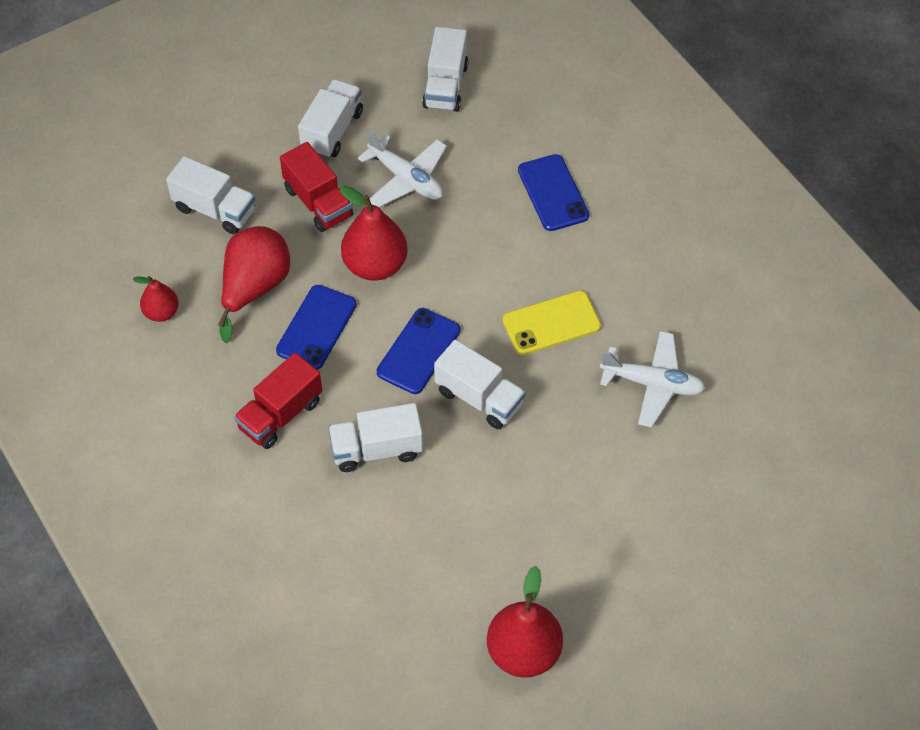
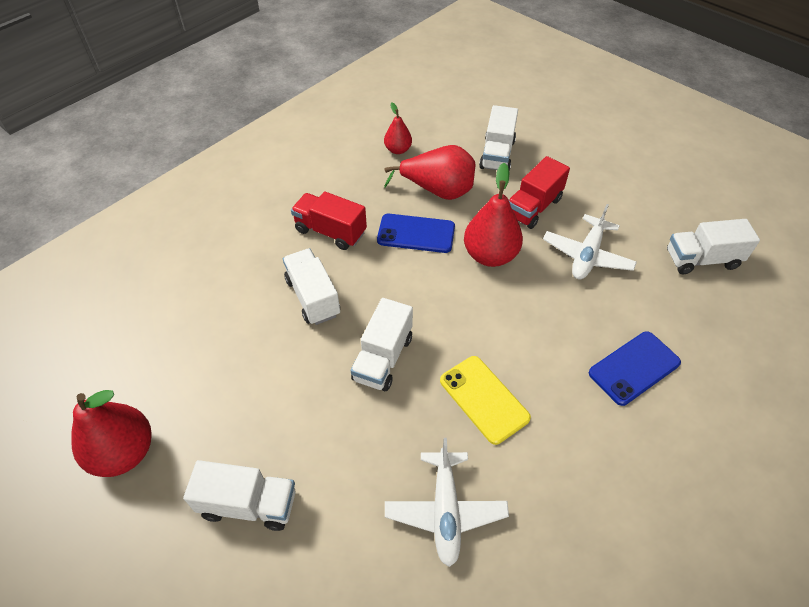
camera: 75 degrees right, 5 degrees down
(332, 131) = (606, 199): white truck -> white truck (248, 504)
(419, 351) = (416, 303): blue phone -> none

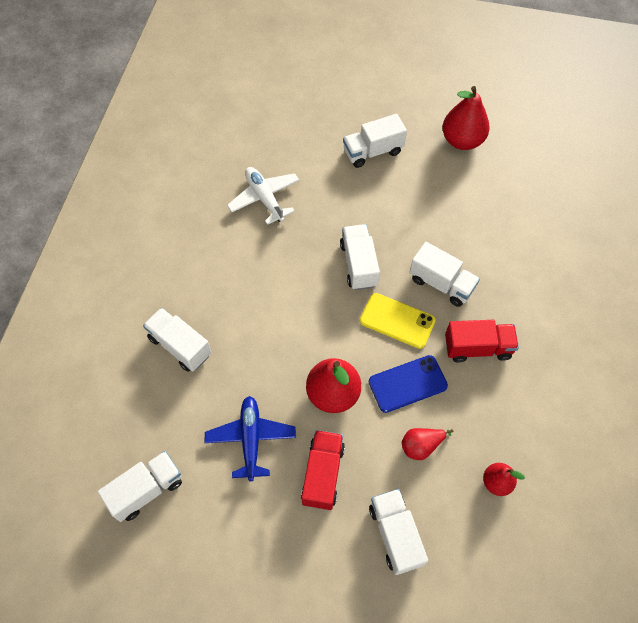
camera: 150 degrees right, 10 degrees up
(438, 191) = (421, 446): red pear -> red pear, size x0.57
(484, 399) = (275, 271): yellow phone -> yellow phone (397, 321)
(587, 255) = (251, 439): white plane -> blue plane
(634, 368) = (180, 346): blue phone -> white truck

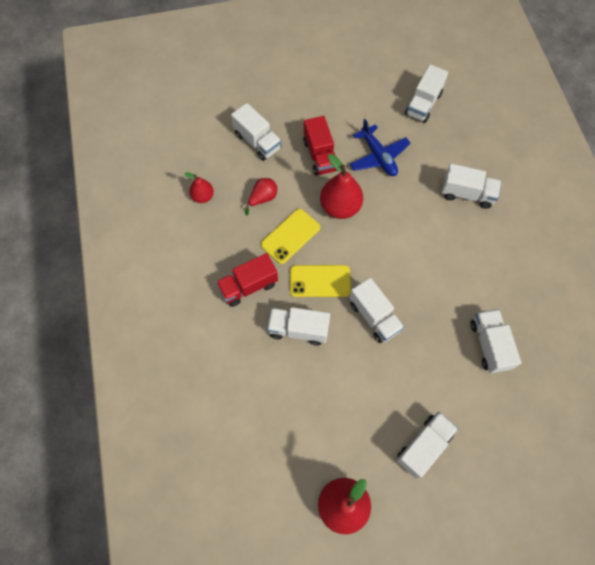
camera: 155 degrees right, 5 degrees up
(264, 198) = (489, 345): white plane -> white truck
(407, 384) = (290, 236): blue phone -> yellow phone

